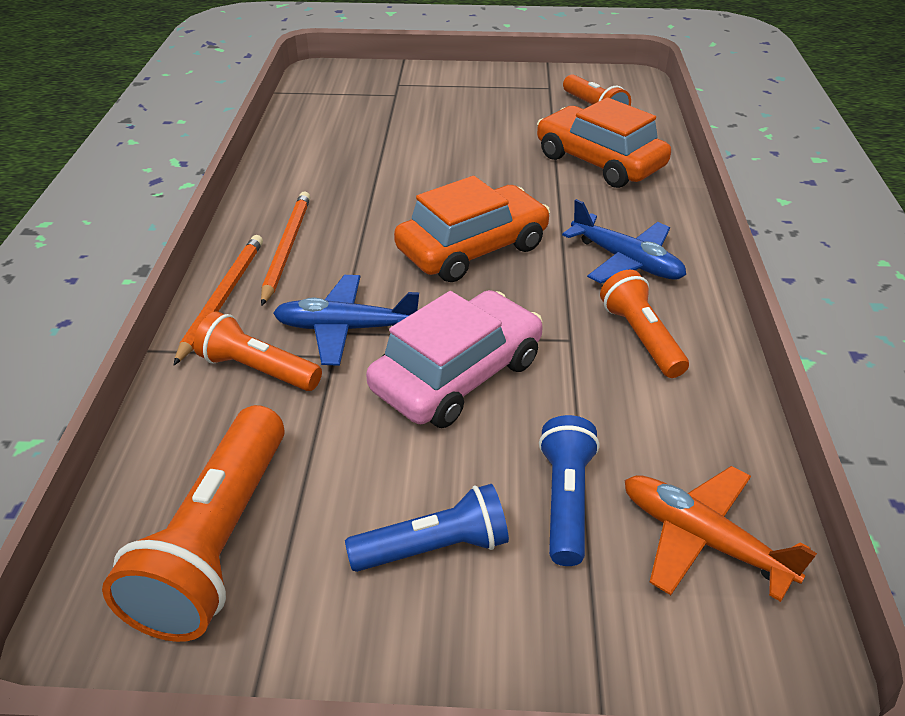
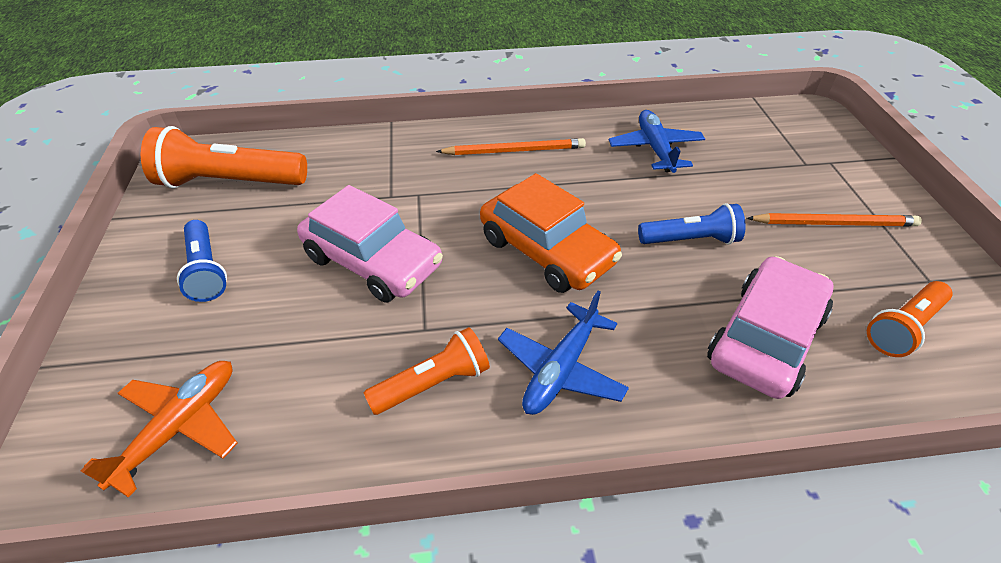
camera: 80 degrees right, 5 degrees up
(223, 298) = (447, 136): orange pencil -> orange pencil (834, 223)
(258, 369) = (374, 166): orange flashlight -> none
(345, 328) = (422, 196): blue plane -> blue plane (655, 148)
(565, 500) = (234, 336): blue flashlight -> blue flashlight (690, 240)
(599, 162) = (765, 338): orange car -> pink car

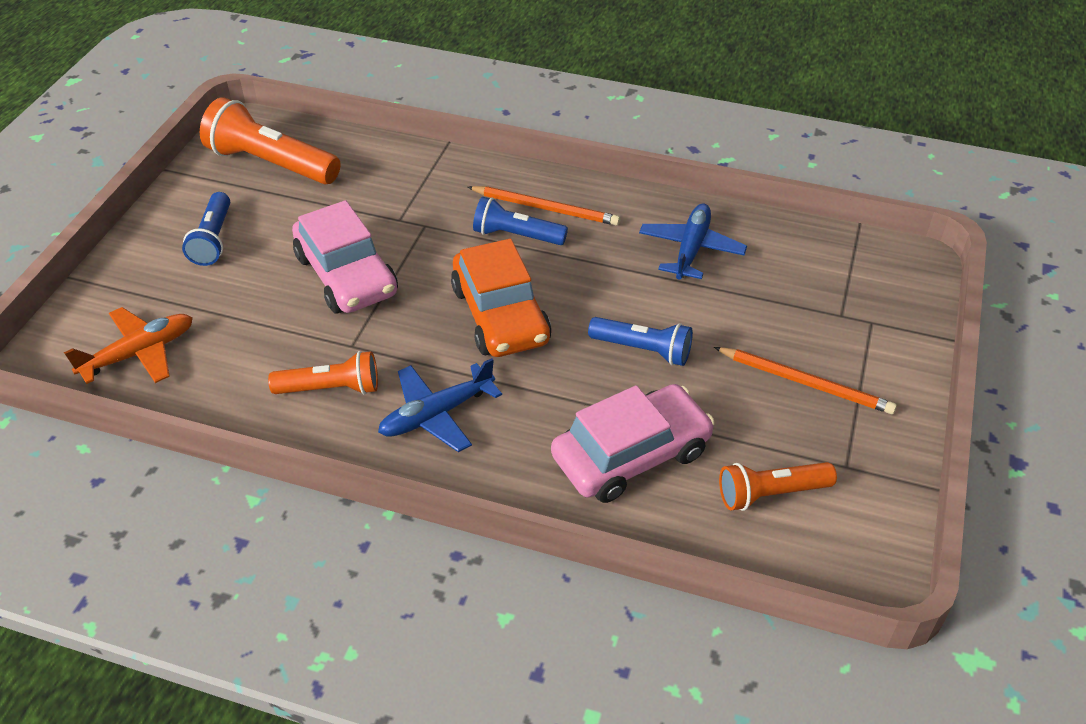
camera: 25 degrees right, 0 degrees up
(507, 179) = (516, 235): none -> blue flashlight

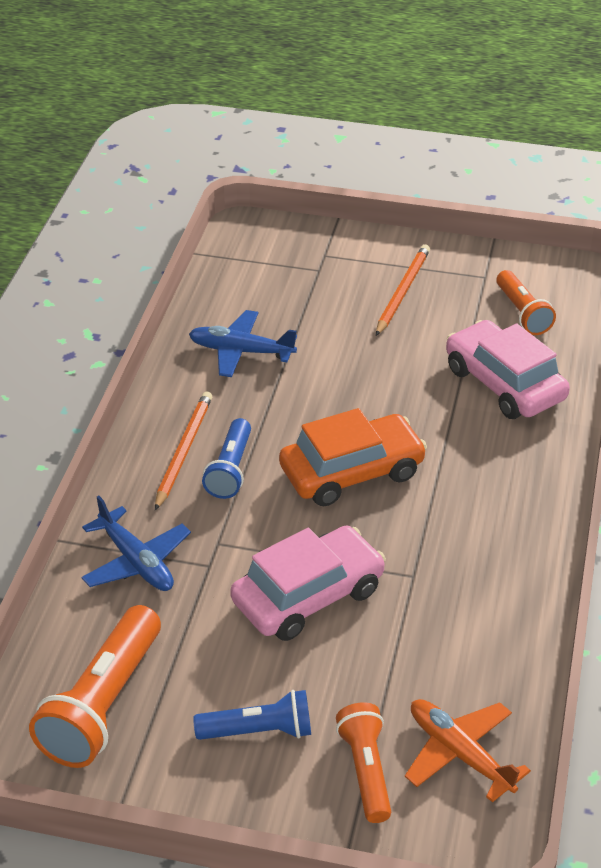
camera: 95 degrees left, 5 degrees down
(331, 388) = (475, 582): orange flashlight -> orange flashlight (366, 771)
(436, 415) = (490, 503): blue plane -> blue plane (136, 562)
(643, 350) = (382, 379): blue flashlight -> none

